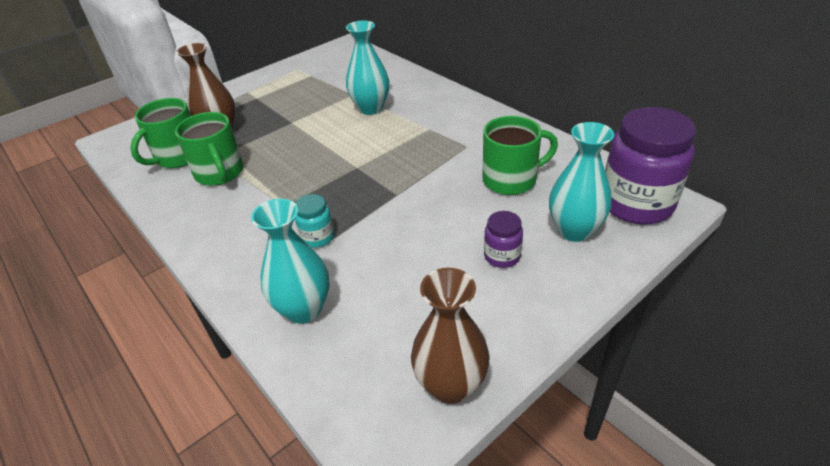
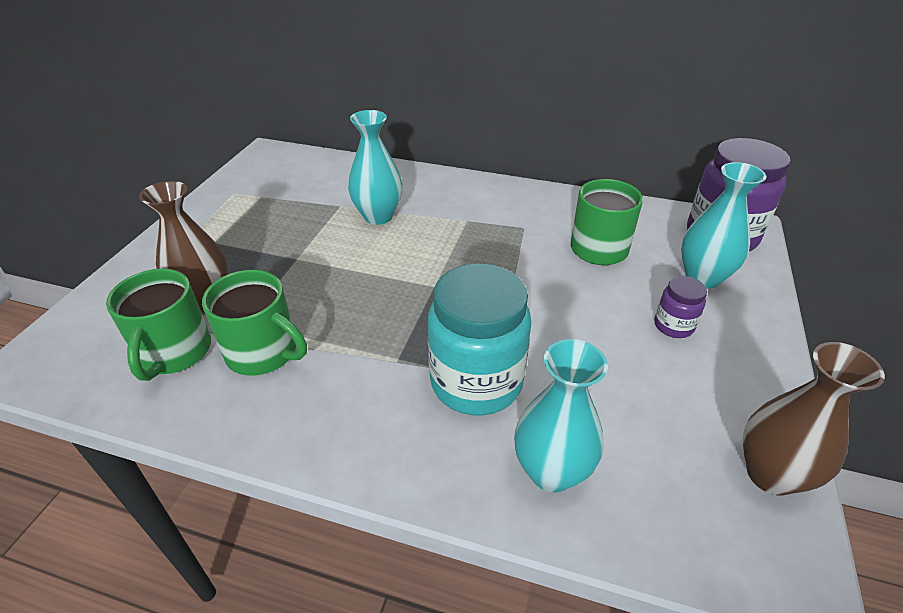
camera: 35 degrees left, 0 degrees up
(317, 237) = (476, 382): turquoise jar -> turquoise jar, size x2.12

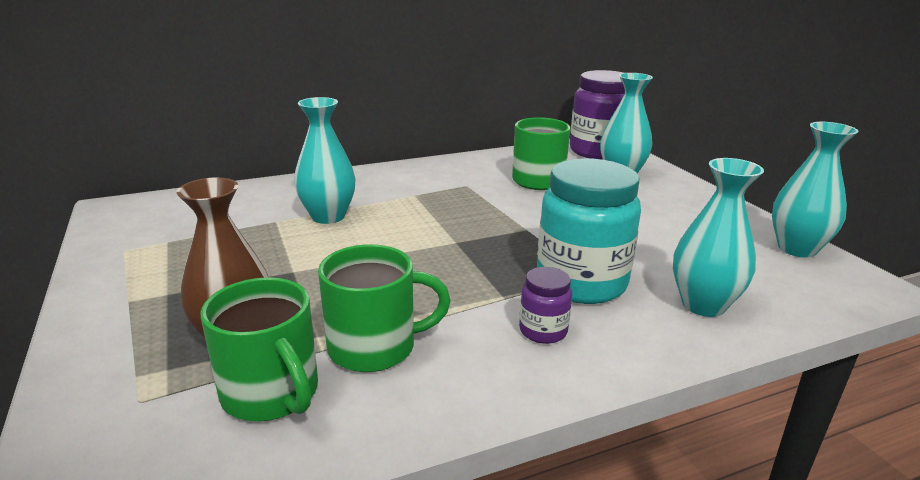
camera: 40 degrees left, 15 degrees down
(673, 326) = (645, 203): purple jar -> purple jar (543, 331)
(771, 474) = (797, 249): brown vase -> turquoise vase

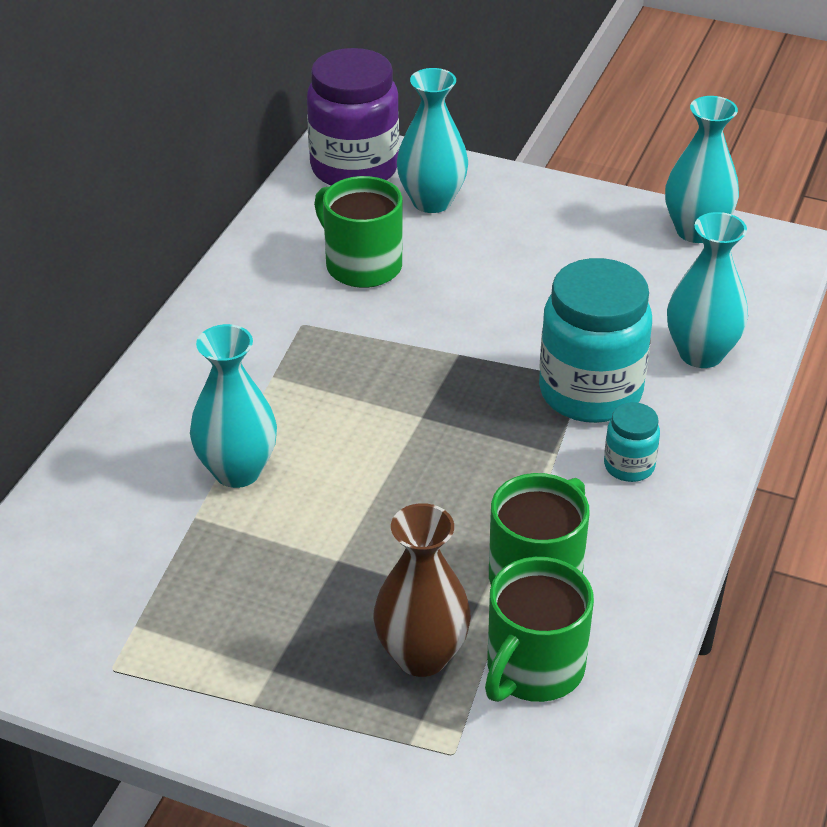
camera: 45 degrees left, 15 degrees up
(272, 393) = (533, 669): green mug -> green mug turned 120 degrees clockwise
(543, 331) = (629, 466): purple jar -> turquoise jar

